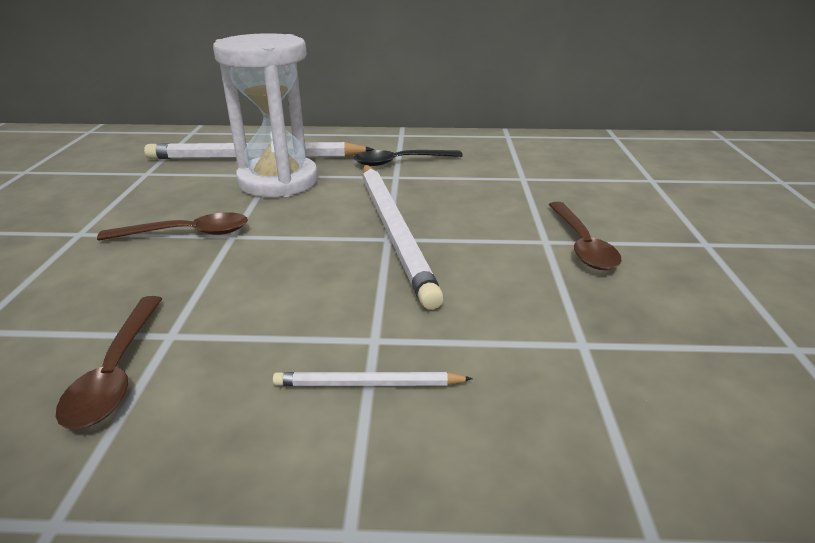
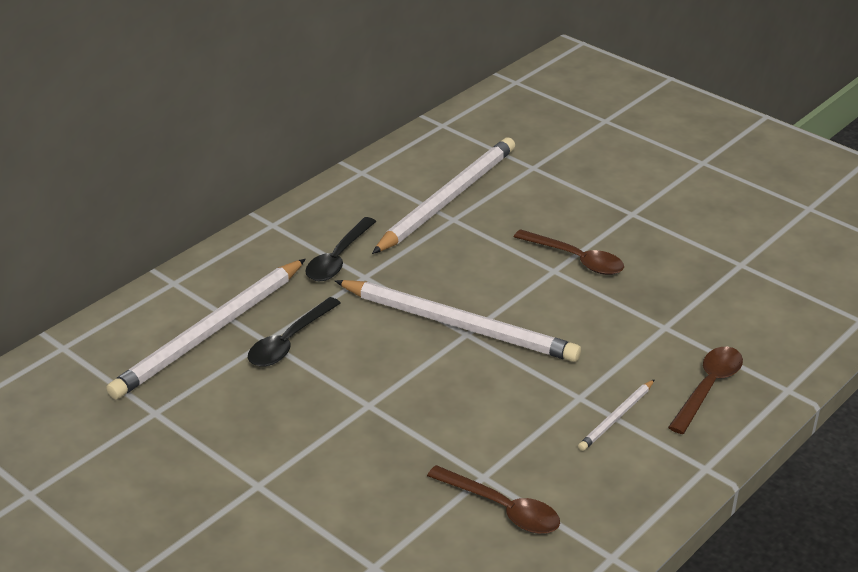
camera: 50 degrees left, 5 degrees up
(187, 233) = (336, 426): brown spoon -> brown spoon (708, 387)
(278, 181) = (289, 341): white hourglass -> black spoon
(541, 168) = (447, 199): none -> white pencil

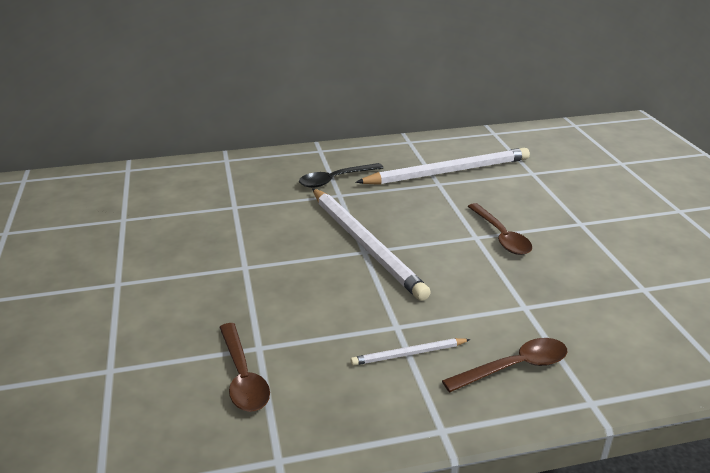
camera: 35 degrees right, 5 degrees down
(210, 333) = (209, 191): white pencil -> none
(289, 341) = (246, 212): black spoon -> none

